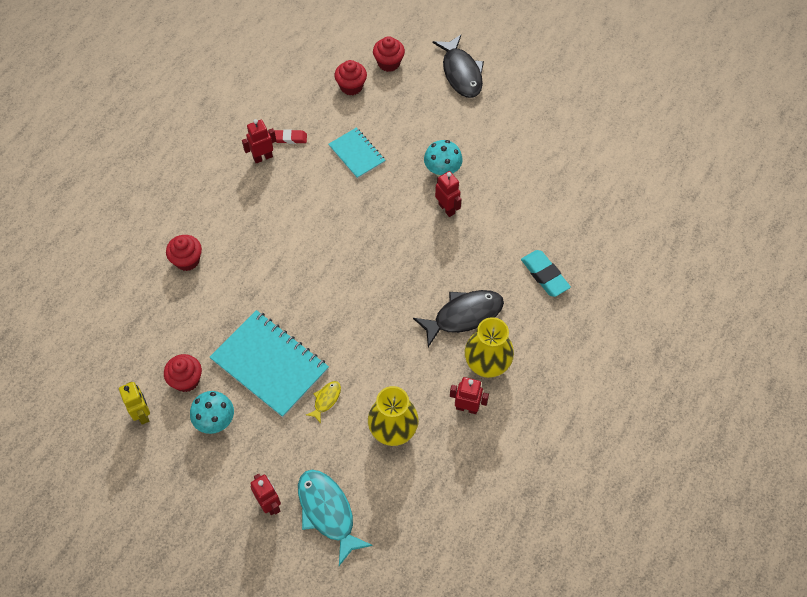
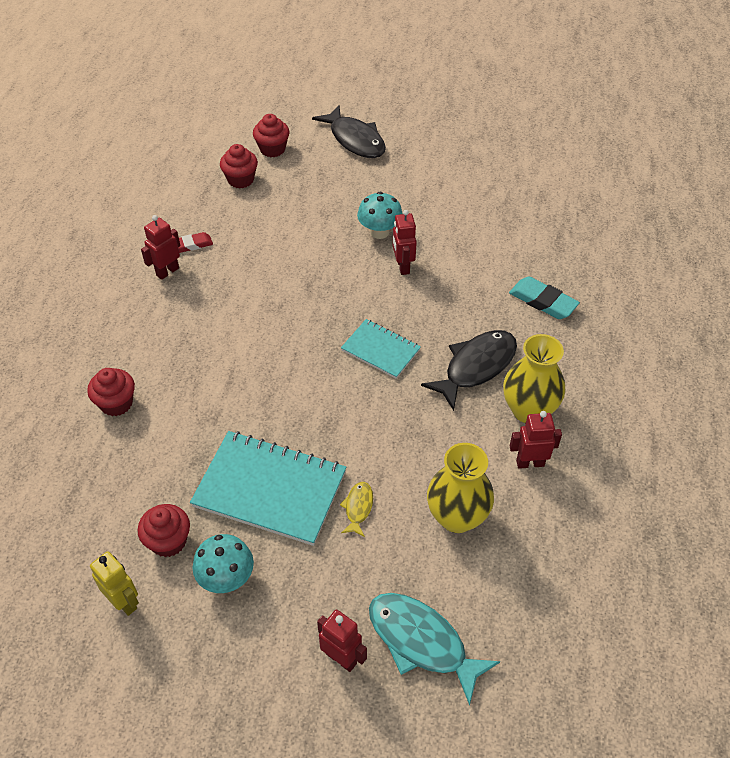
camera: 20 degrees left, 10 degrees down
(357, 154) = (276, 241): turquoise notebook -> turquoise notebook (380, 350)
(446, 208) = (402, 266): red robot -> red robot turned 135 degrees counterclockwise

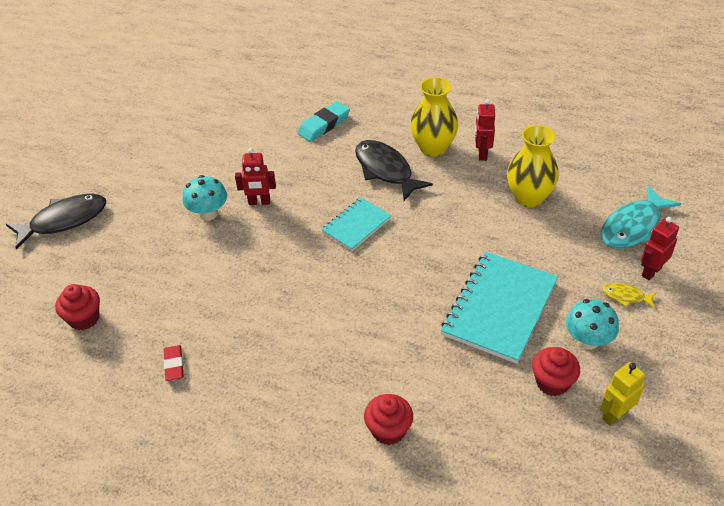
camera: 80 degrees left, 5 degrees down
(167, 271) = (209, 387): red robot -> none
(272, 149) = (45, 289): red cupcake -> none
(358, 507) = (519, 252): yellow fish -> yellow fish (625, 296)

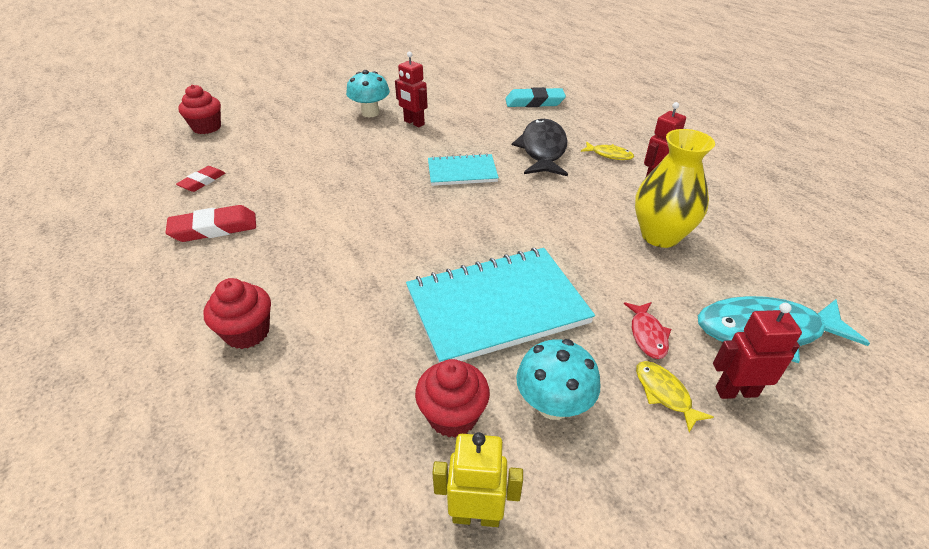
camera: 40 degrees right, 5 degrees down
(64, 220) = (286, 77): black fish -> none
(251, 390) = (214, 228): none -> red eraser
(433, 148) = (609, 155): yellow vase -> yellow fish
(587, 269) = (647, 335): none -> red fish

